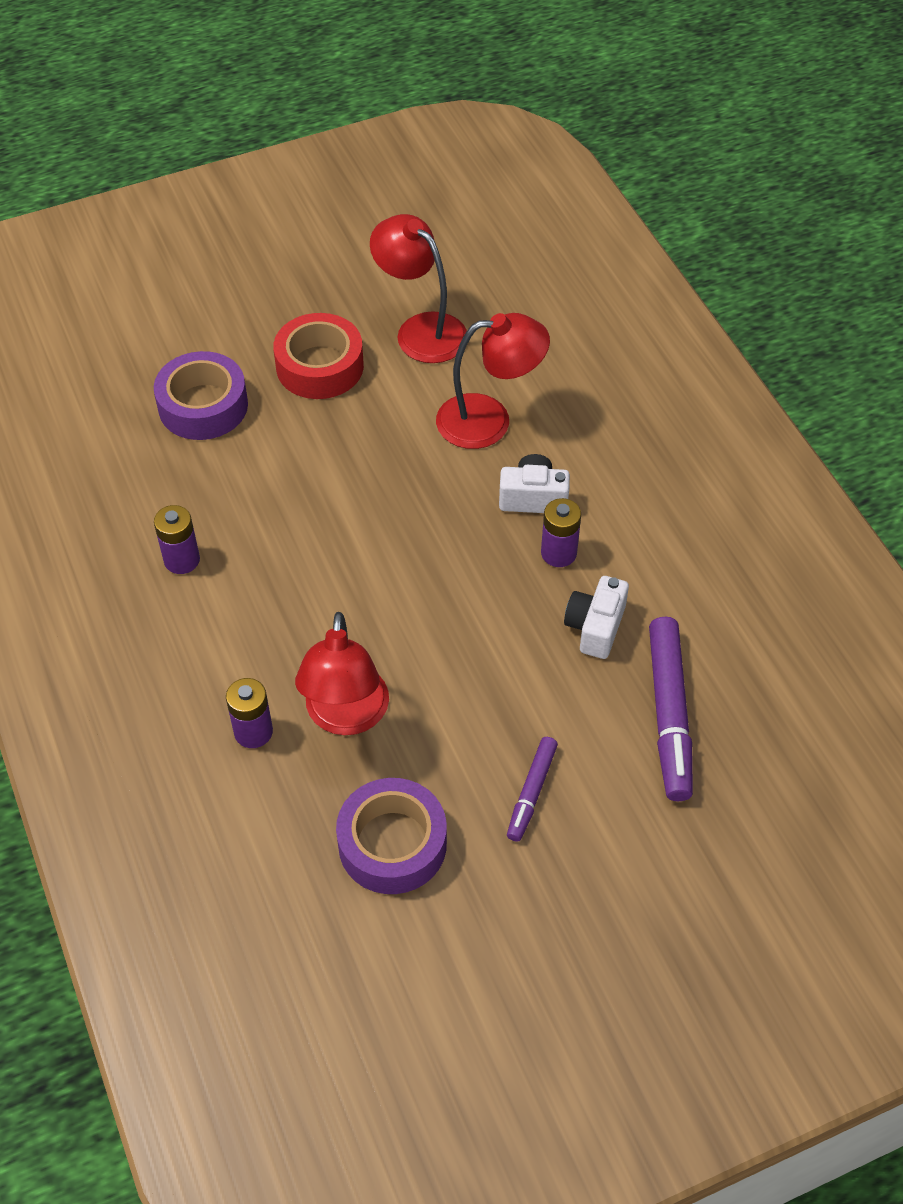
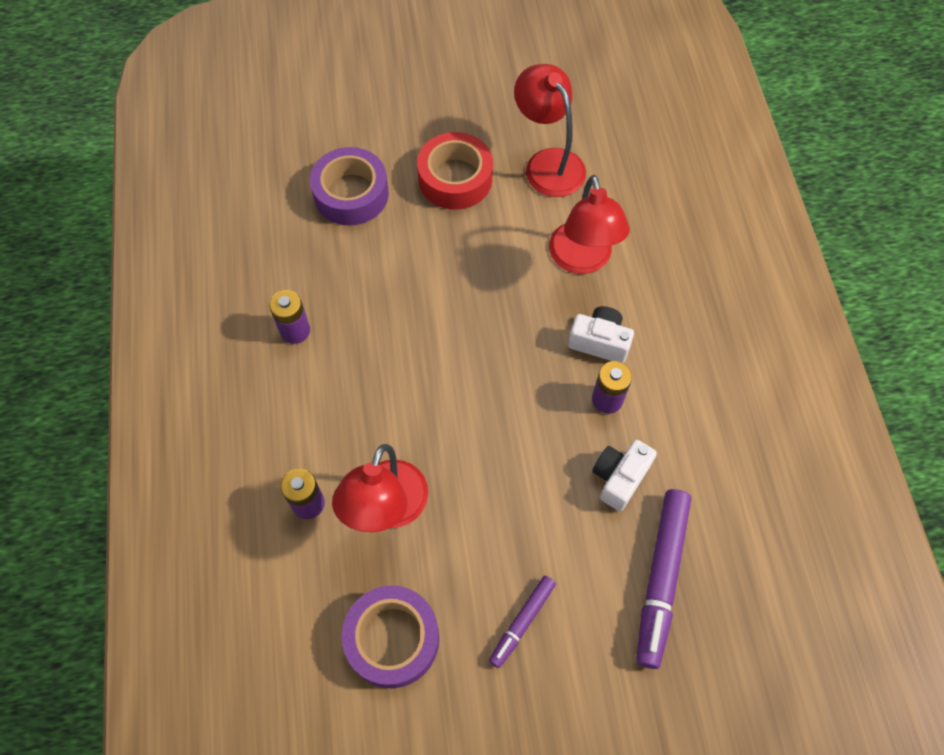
camera: 15 degrees right, 10 degrees up
(489, 420) = (582, 260): red lamp -> red lamp turned 75 degrees clockwise

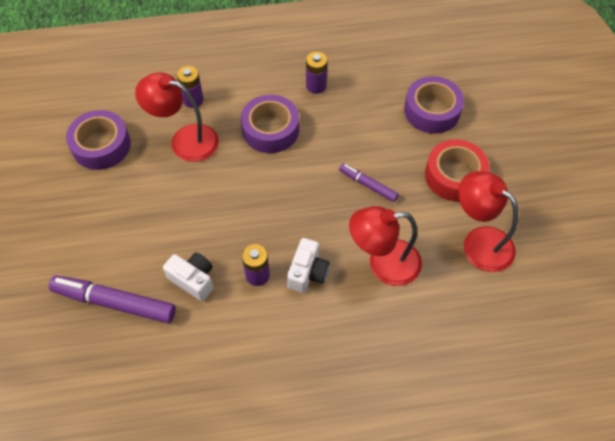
camera: 90 degrees right, 5 degrees down
(373, 390) = (270, 129): none -> purple tape
(522, 622) = (99, 215): purple marker -> purple marker (368, 185)
(548, 163) = (479, 242): red lamp -> red lamp turned 105 degrees counterclockwise

